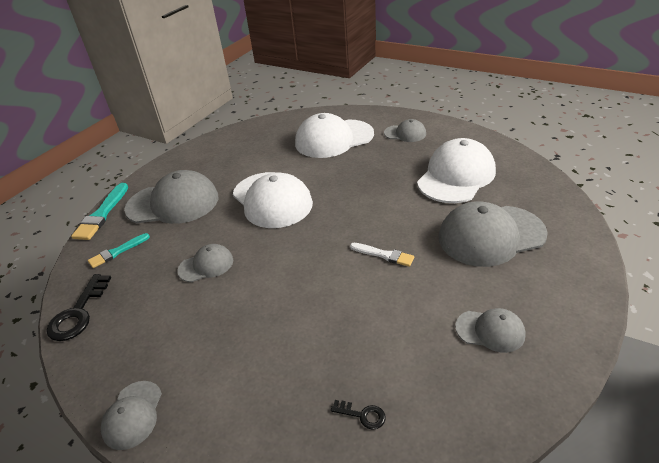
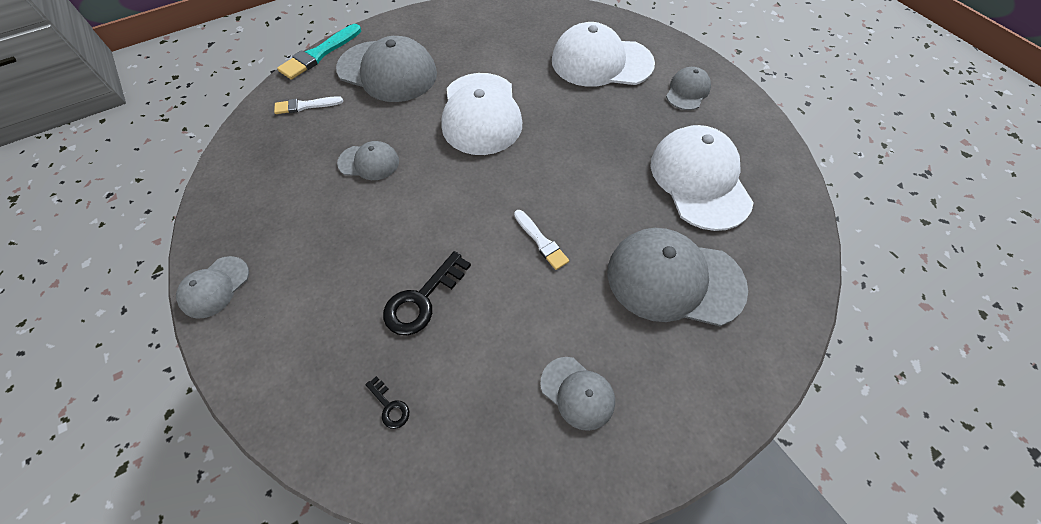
camera: 25 degrees right, 20 degrees up
(78, 313) = (236, 157): black key -> black key (422, 299)
(117, 252) = (305, 106): turquoise brush -> white brush
(405, 133) = (687, 91): grey cap -> grey cap turned 105 degrees counterclockwise
(456, 176) = (700, 180): white cap -> white cap turned 75 degrees counterclockwise

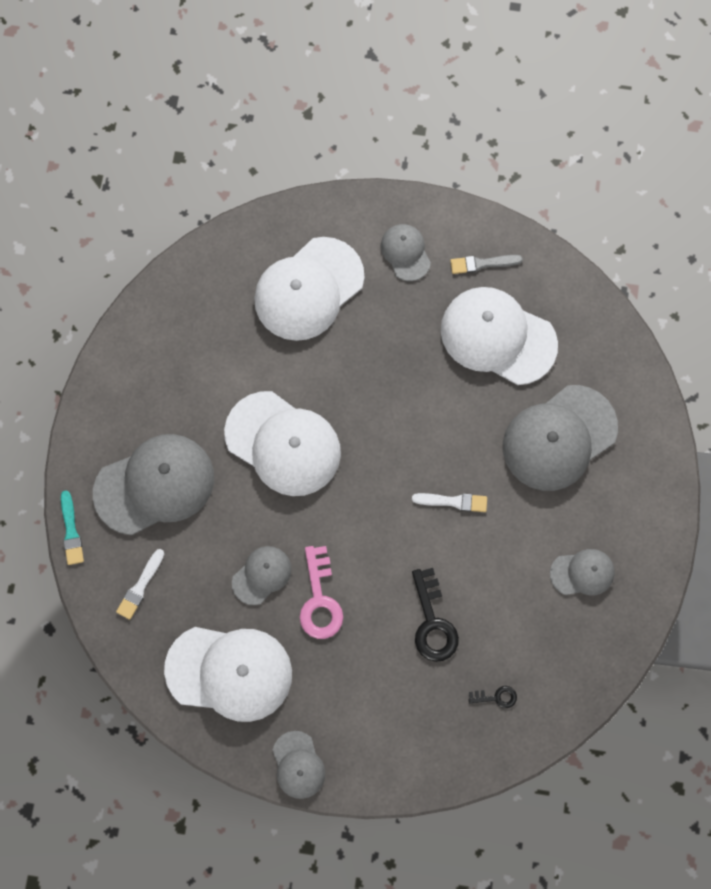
camera: 50 degrees left, 15 degrees up
(272, 191) = (229, 672): none -> white cap
(319, 54) = (71, 531): turquoise brush -> turquoise brush, size x0.64
(377, 209) = (320, 600): none -> pink key
(737, 135) = (482, 264): none -> grey brush

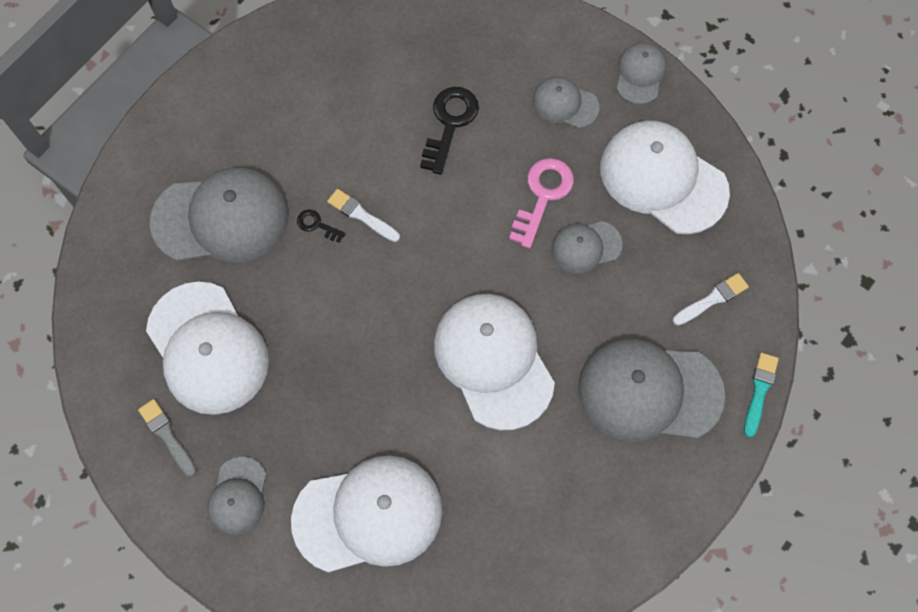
camera: 150 degrees left, 5 degrees down
(482, 264) = (167, 435): grey brush -> grey brush turned 150 degrees counterclockwise
(496, 697) = (433, 38): black key -> black key (317, 225)
(582, 573) = (288, 94): grey cap -> grey cap (565, 104)

